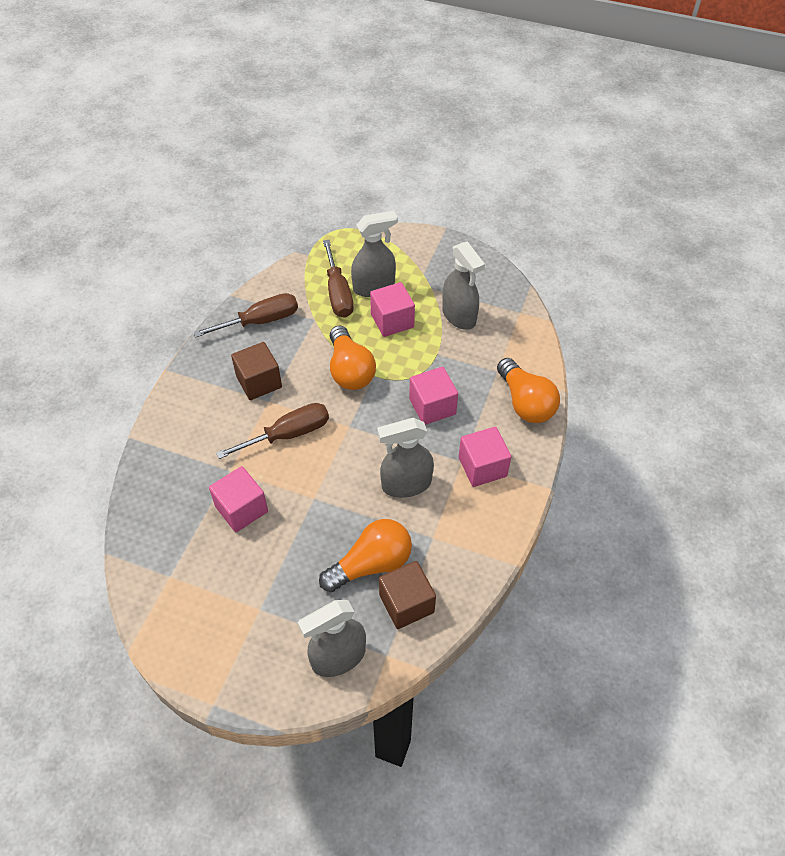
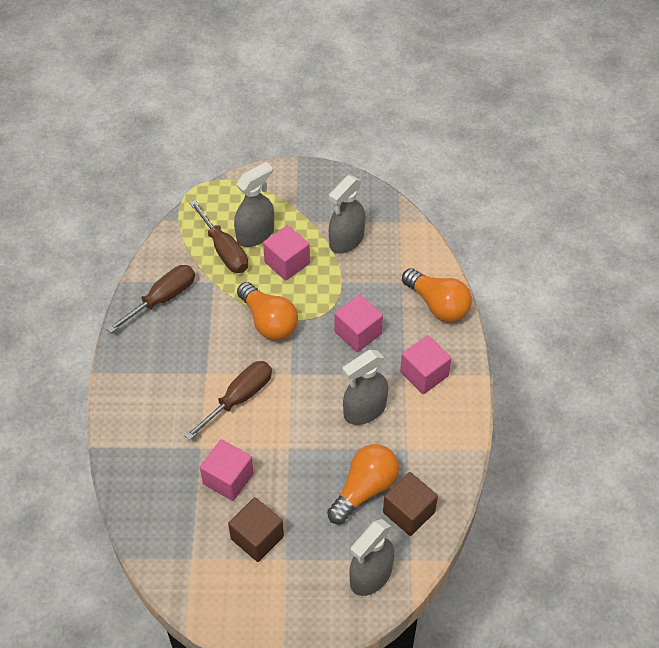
camera: 20 degrees left, 0 degrees up
(259, 382) = (189, 357): brown cube -> brown cube (257, 537)
(459, 316) = (346, 240): grey spray bottle -> grey spray bottle turned 90 degrees clockwise

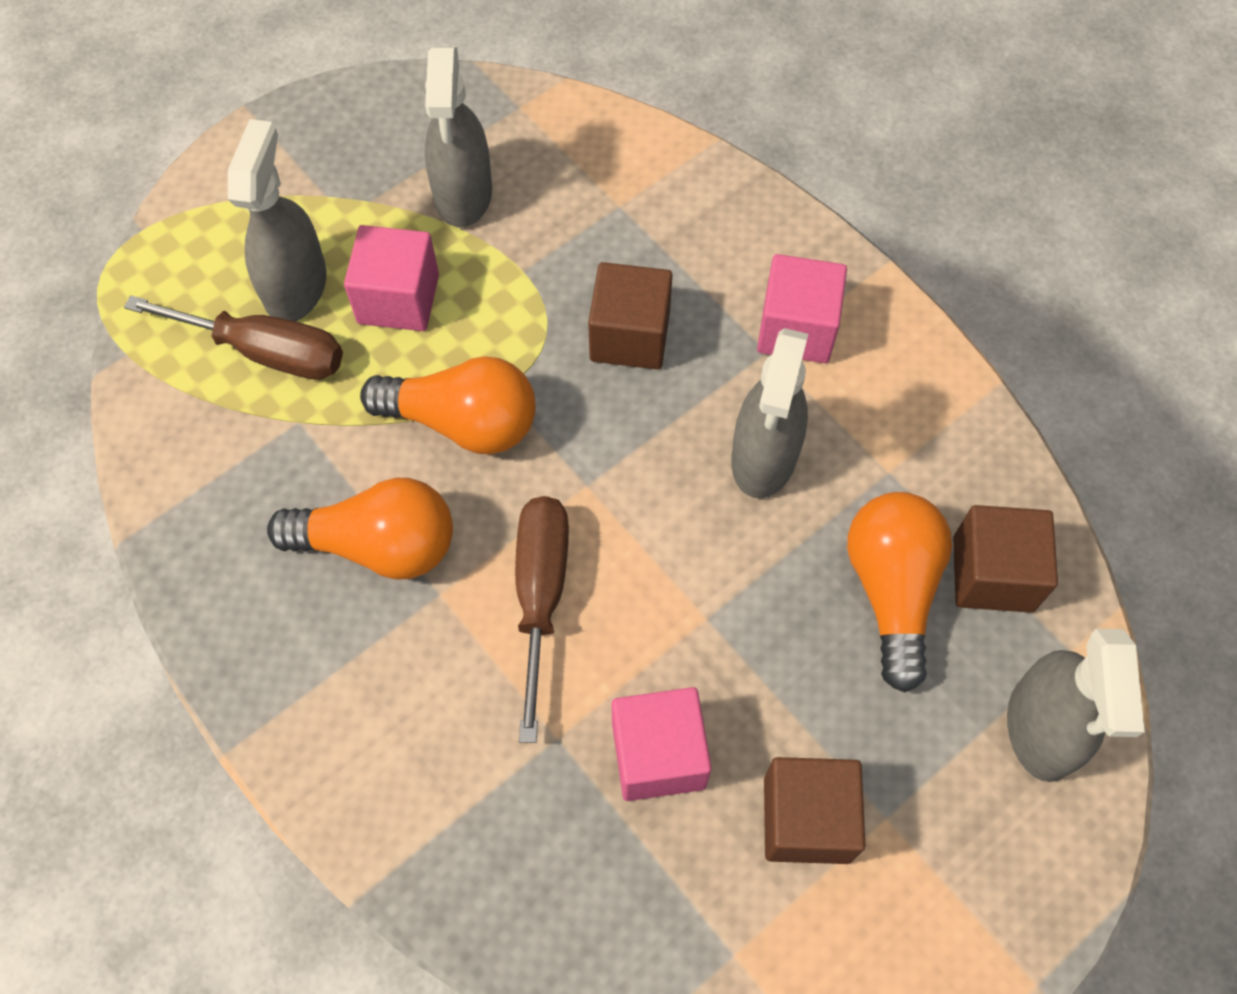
camera: 40 degrees left, 10 degrees up
(163, 299) = (232, 518): brown screwdriver -> none
(358, 333) = (630, 336): pink cube -> brown cube
(438, 304) = (708, 201): orange light bulb -> orange light bulb (378, 545)

